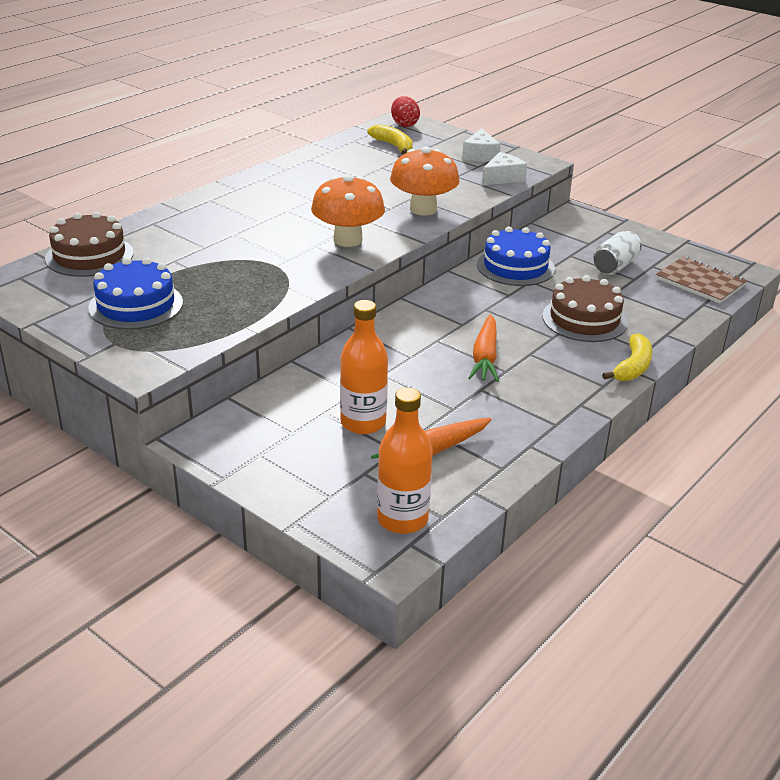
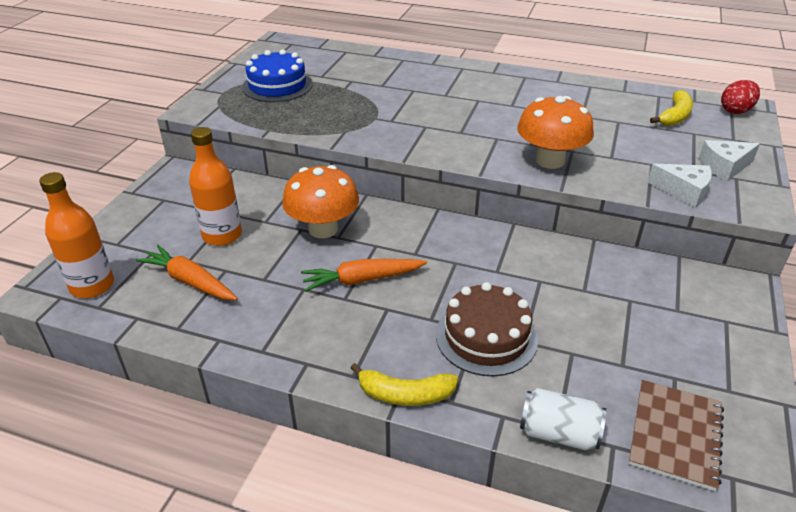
camera: 70 degrees right, 5 degrees up
(89, 256) = (336, 54): brown cake -> none
(348, 240) = (448, 138): orange mushroom -> orange mushroom (323, 229)
(515, 267) = (562, 264): blue cake -> none
(615, 266) = (638, 342): white can -> white can (558, 433)

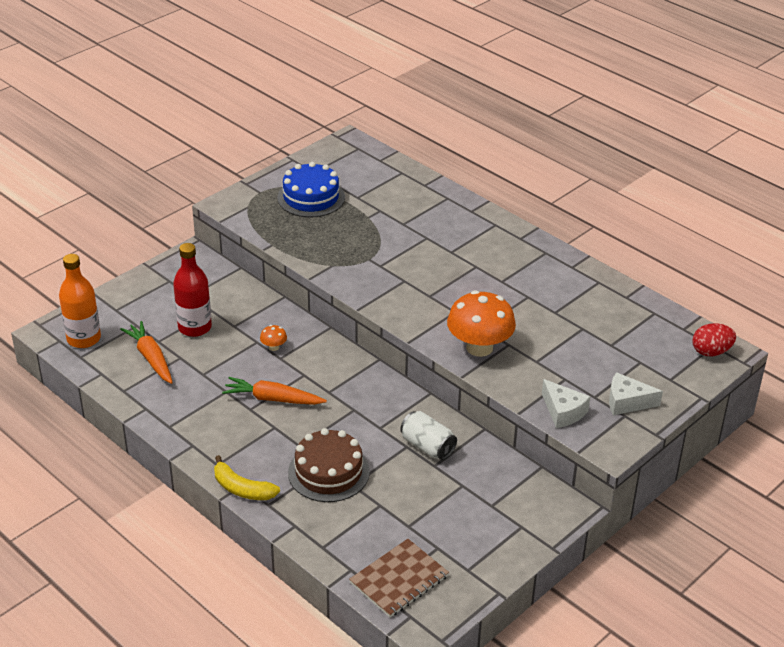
camera: 25 degrees right, 0 degrees up
(222, 235) = (195, 327): orange bottle -> red bottle
(323, 229) = (274, 347): orange mushroom -> orange mushroom, size x0.42
(558, 433) = (322, 549): white can -> white can (427, 446)
(675, 116) = (643, 339): yellow banana -> none

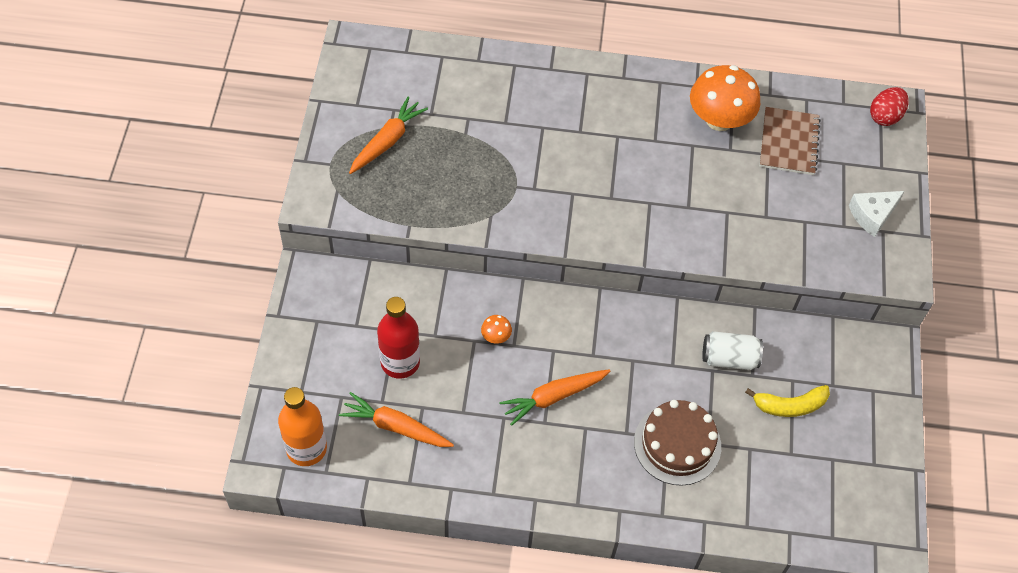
camera: 40 degrees left, 20 degrees up
(242, 489) = (624, 515): yellow banana -> yellow banana (790, 405)
(311, 197) = (387, 141): blue cake -> orange carrot
(399, 579) = (834, 514): brown notebook -> brown notebook (789, 142)
(479, 347) = (708, 232): orange mushroom -> orange mushroom (719, 120)
(563, 412) = (835, 259): white cheese -> none

